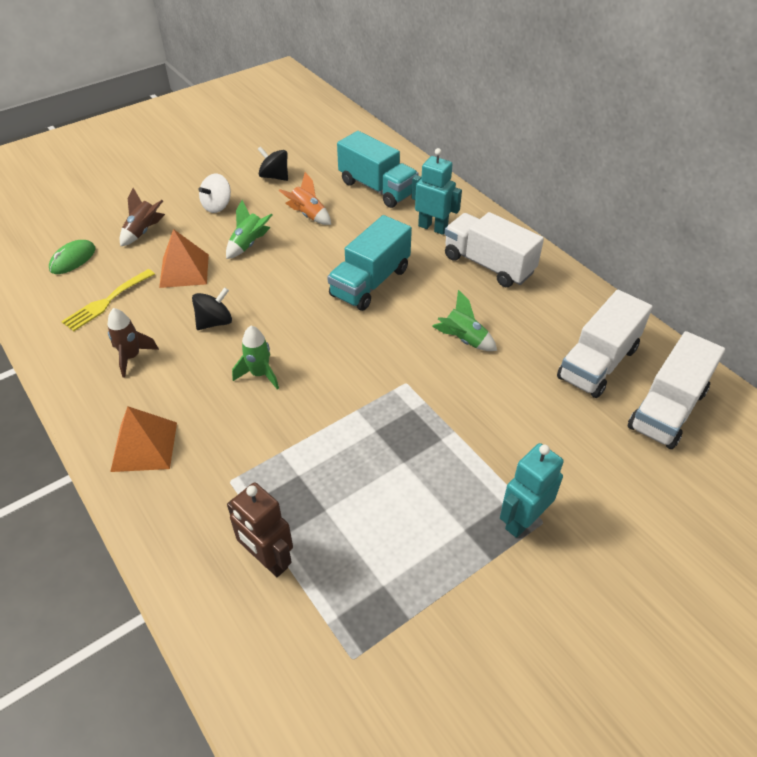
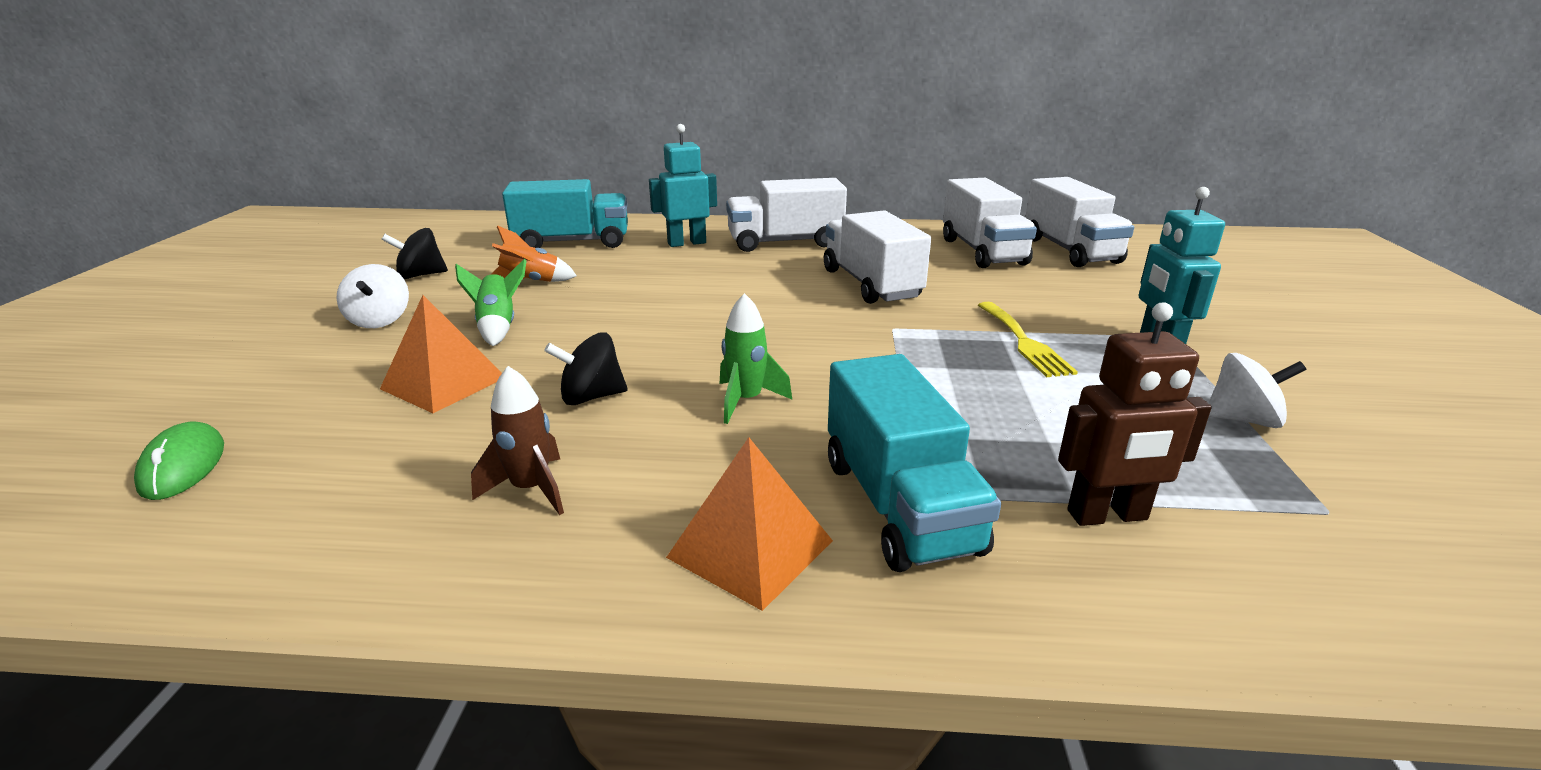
camera: 50 degrees left, 20 degrees down
(106, 302) = (359, 469): yellow fork -> yellow fork (1024, 342)
(143, 232) = (289, 384): brown rocket -> none
(215, 322) = (591, 397): black spinning top -> black spinning top turned 105 degrees counterclockwise
(370, 282) = (707, 292): turquoise truck -> turquoise truck (899, 505)
(439, 594) = (1242, 419): none -> white spinning top
(463, 340) = (871, 284): green rocket -> white truck

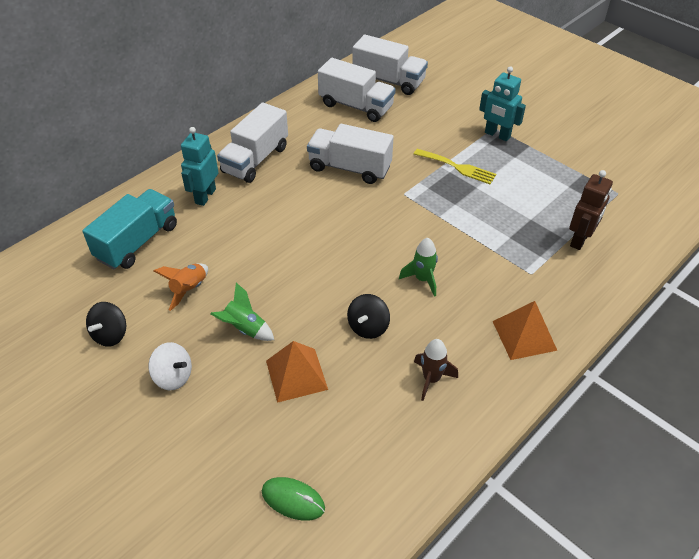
camera: 50 degrees left, 20 degrees up
(899, 505) = (532, 283): turquoise truck -> none
(1242, 419) = (561, 164): white spinning top -> none

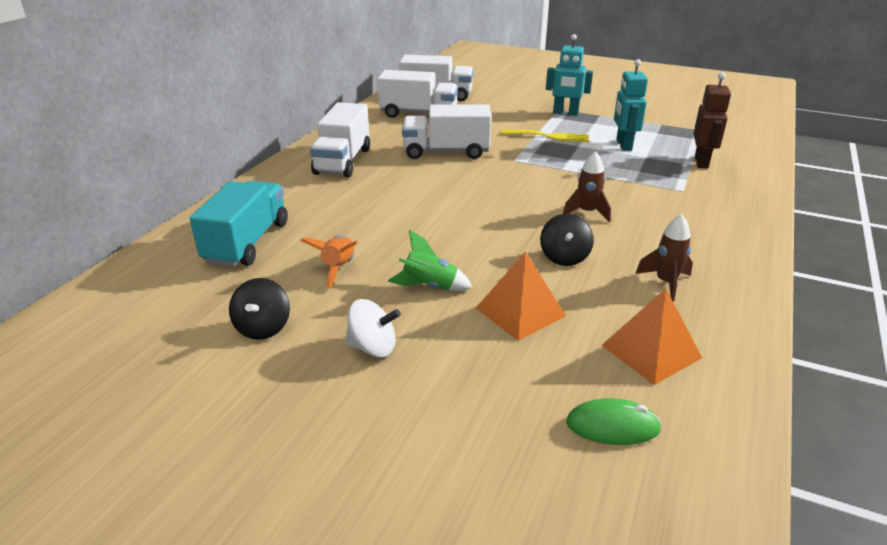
camera: 20 degrees left, 15 degrees down
(205, 196) = (305, 195): turquoise robot -> turquoise robot (623, 145)
(422, 279) = (586, 213): green rocket -> brown rocket
(524, 335) = (720, 232): orange pyramid -> orange pyramid (651, 351)

